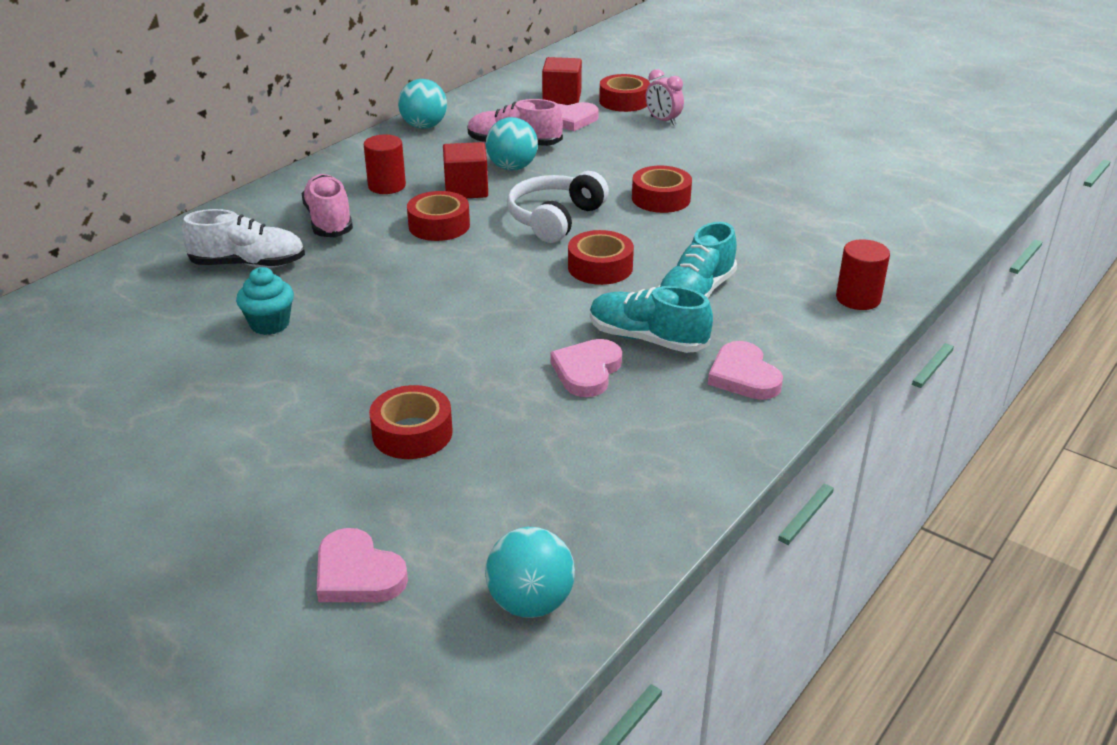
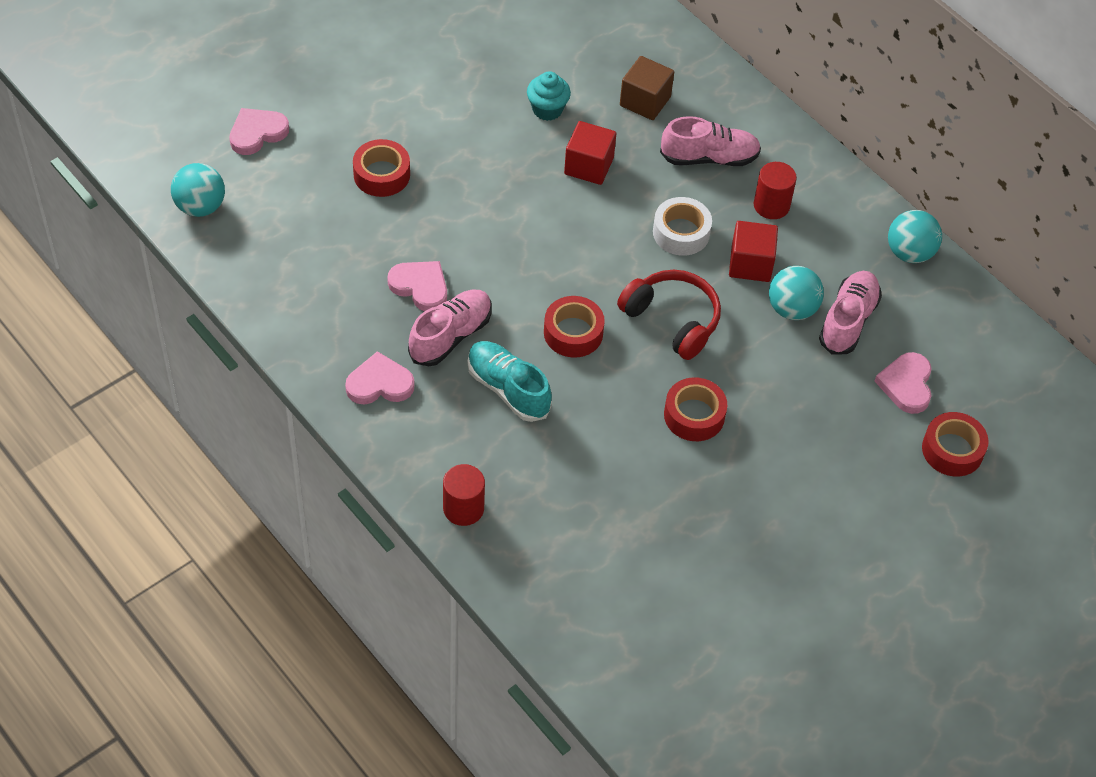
camera: 100 degrees right, 20 degrees up
(248, 264) = (645, 101): white shoe -> brown cube
(439, 225) = (681, 233): red tape -> white tape
(555, 219) = (672, 320): white headphones -> red headphones
(562, 98) = (971, 391): red cube -> red cube (589, 166)
(647, 339) = (450, 336): turquoise shoe -> pink shoe
(663, 121) = (888, 473): pink clock -> none

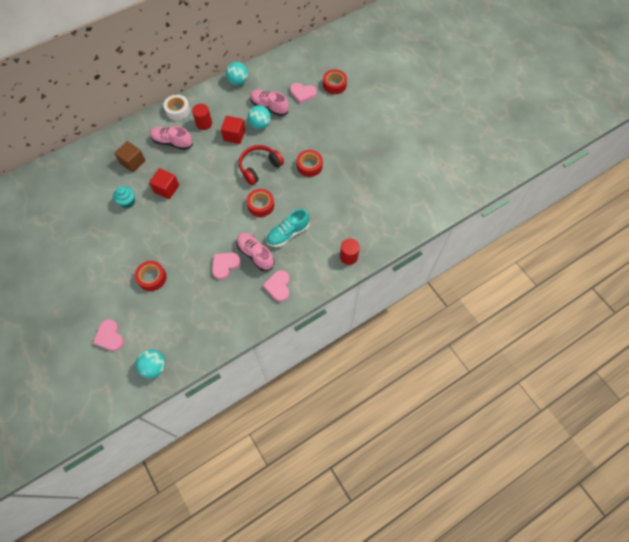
camera: 80 degrees left, 10 degrees up
(681, 233) = (212, 158): white tape -> white tape (178, 110)
(709, 158) = (172, 142): pink shoe -> pink shoe turned 75 degrees counterclockwise

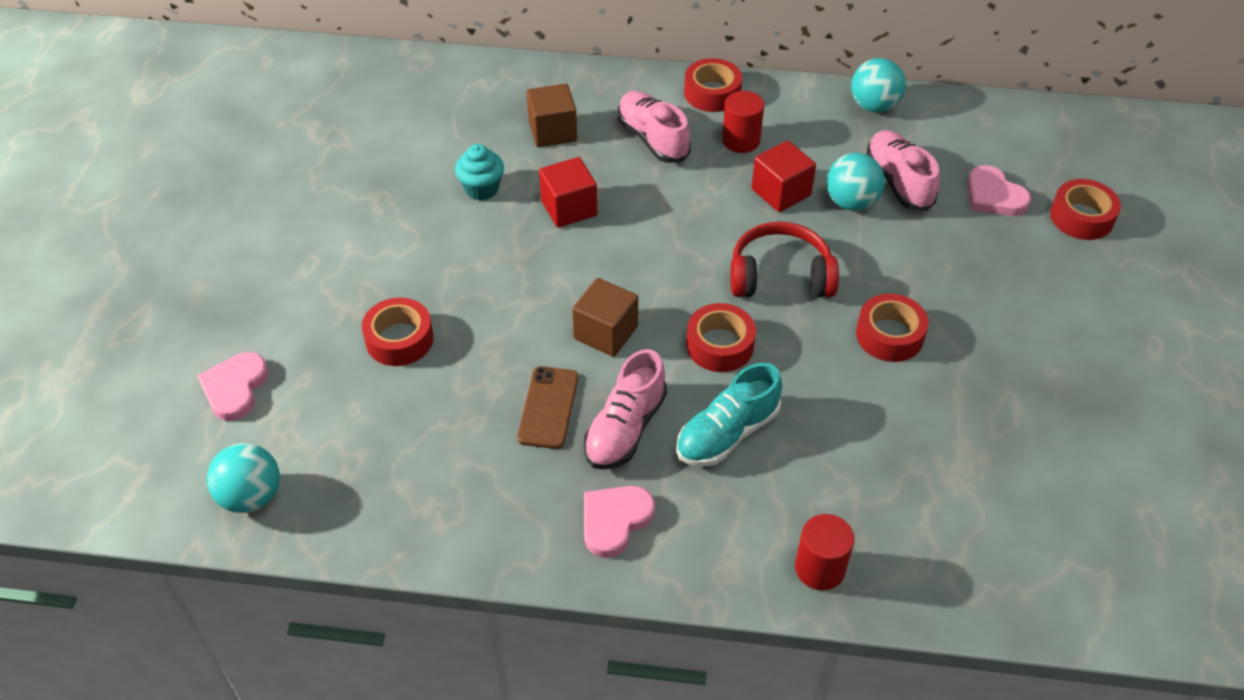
camera: 40 degrees right, 15 degrees down
(178, 110) = (712, 93): white tape -> red tape
(220, 226) = (605, 333): none -> brown cube
(225, 265) = (548, 407): pink heart -> brown phone
(255, 254) = (625, 428): pink shoe -> pink shoe turned 150 degrees counterclockwise
(288, 233) = (727, 433): turquoise shoe -> turquoise shoe turned 45 degrees counterclockwise

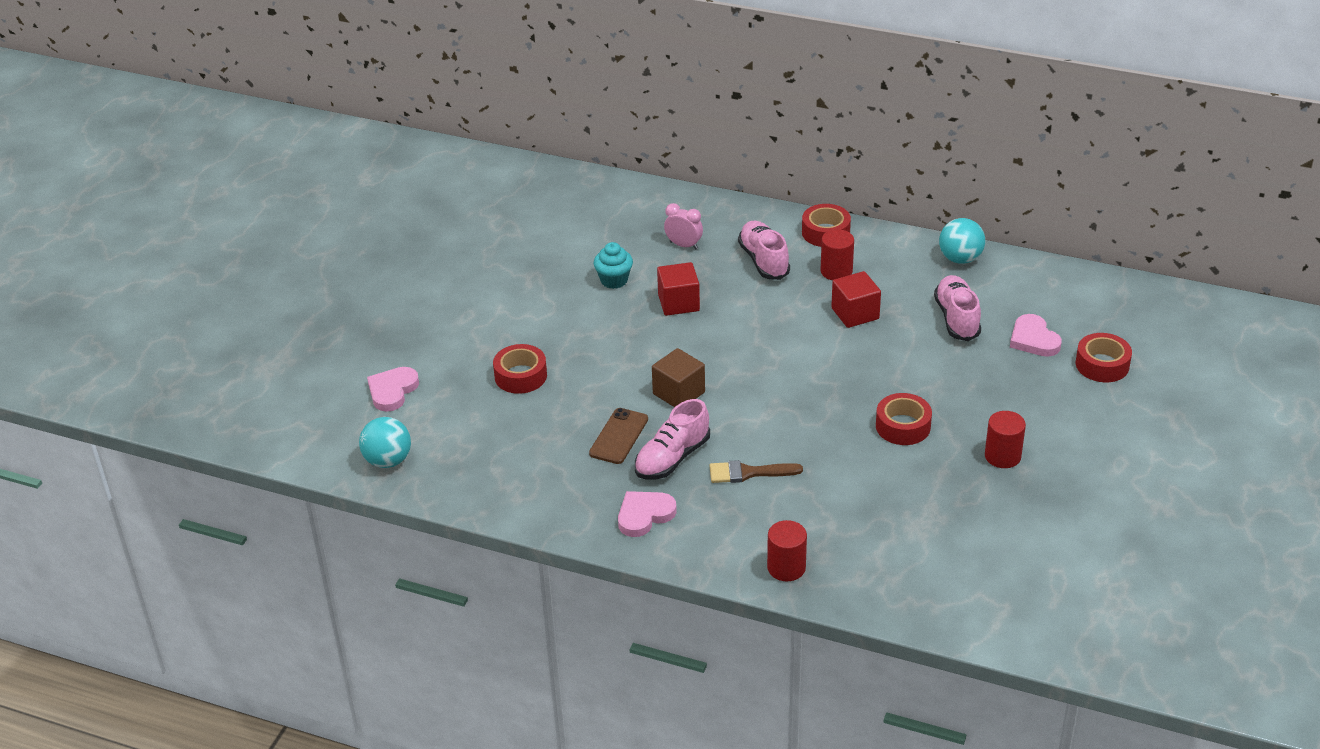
camera: 15 degrees right, 10 degrees down
(552, 131) = (684, 245): brown cube -> pink clock
(720, 345) = (764, 414): red tape -> none
(727, 433) = (749, 473): turquoise shoe -> brown brush
(780, 276) = (831, 373): red headphones -> none
(851, 202) = (910, 328): turquoise ball -> none
(1020, 357) = (1002, 456): none -> red cylinder

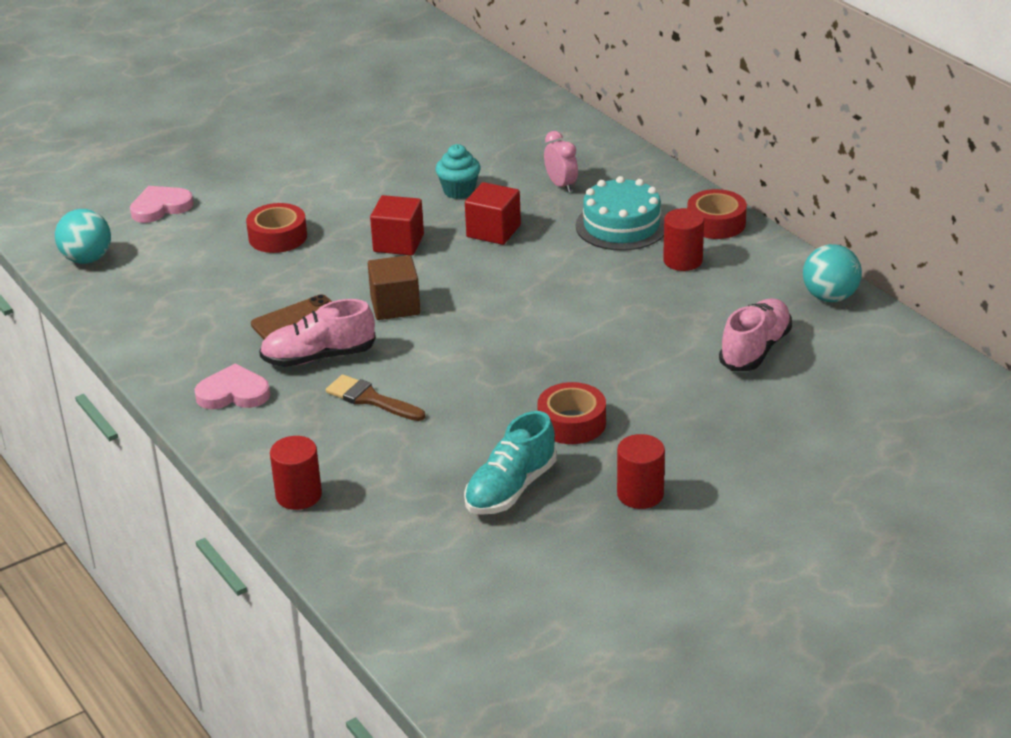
camera: 35 degrees right, 5 degrees down
(764, 261) = (621, 225): pink shoe -> turquoise cake
(855, 313) = (653, 304): red cube -> red cube (398, 243)
(919, 492) = (510, 489): none -> turquoise shoe
(1033, 339) = (815, 401): pink heart -> none
(1102, 365) = (864, 456): red tape -> none

